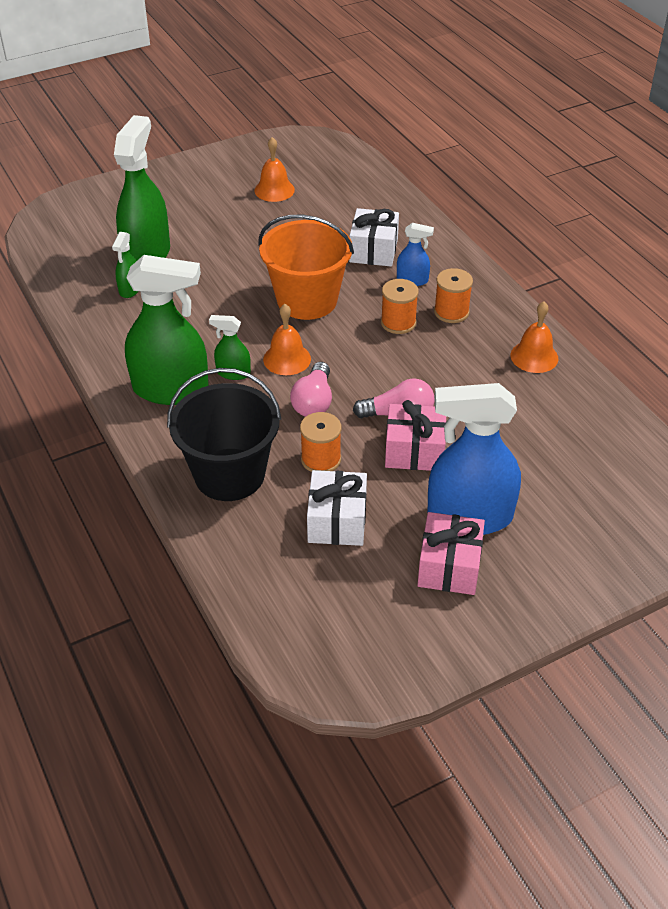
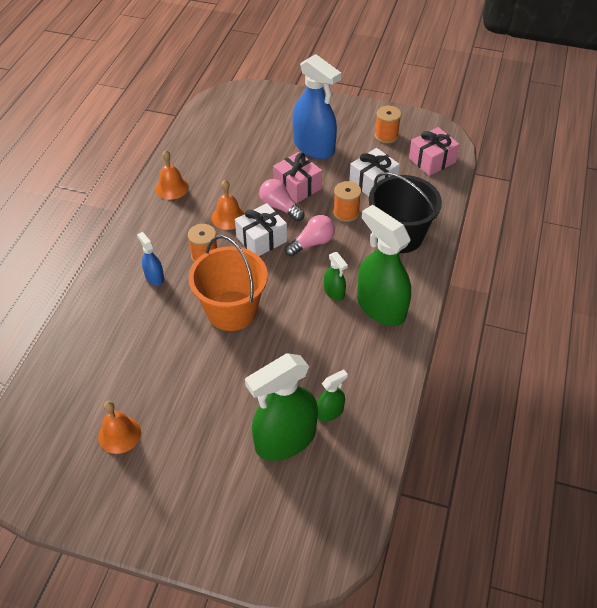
camera: 135 degrees left, 5 degrees up
(287, 359) = (294, 279): orange bell -> orange bell (228, 217)
(373, 250) = (141, 317): white gift -> white gift (261, 239)
(449, 566) = (348, 137): pink gift -> pink gift (432, 160)
(451, 312) = (168, 241): orange spool -> orange spool (386, 135)

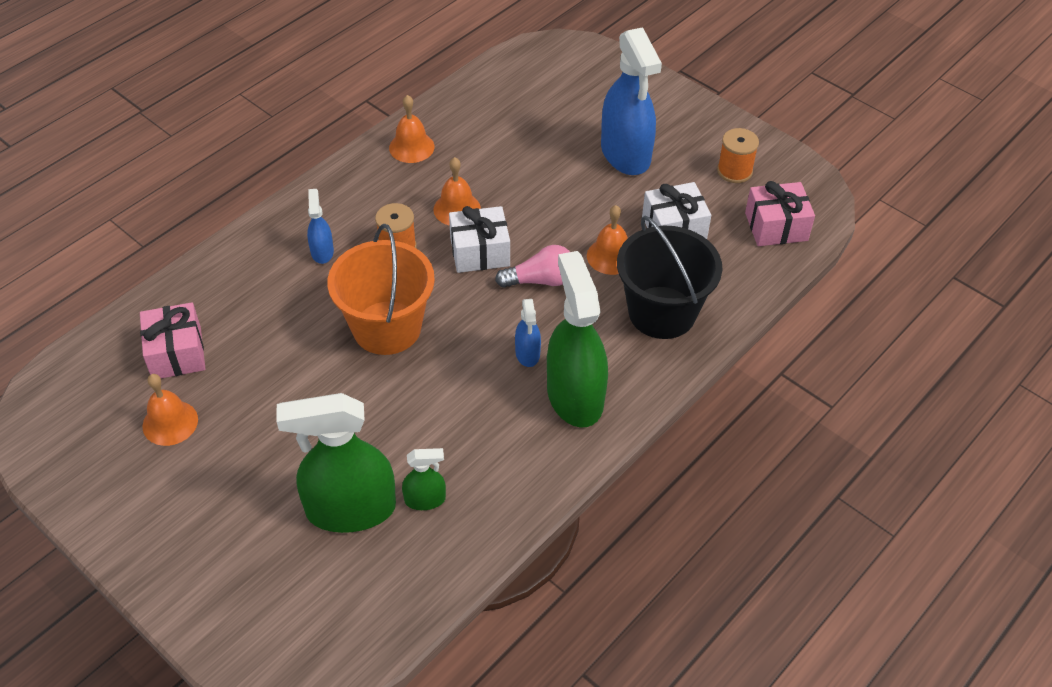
camera: 25 degrees right, 0 degrees up
(280, 207) = (529, 219): pink light bulb -> none
(297, 186) = (569, 199): pink gift -> pink gift (177, 353)
(334, 292) = (527, 353): green spray bottle -> blue spray bottle
(346, 212) = (611, 256): orange spool -> orange bell

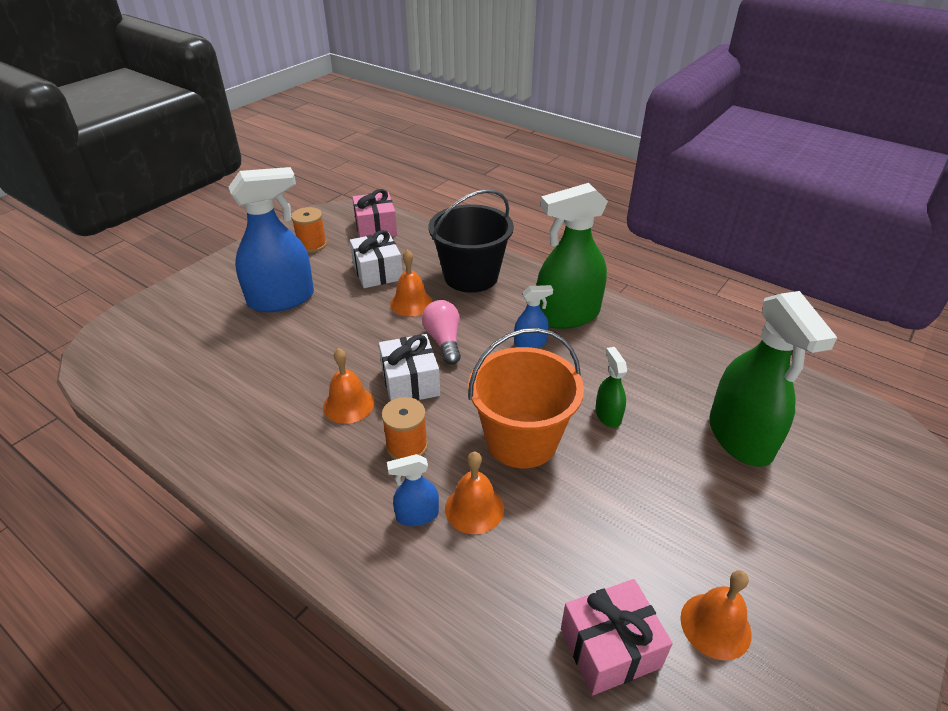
camera: 95 degrees left, 10 degrees down
(411, 147) = (241, 454): orange bell -> orange bell (474, 508)
(425, 499) = (705, 390): green spray bottle -> green spray bottle (608, 415)

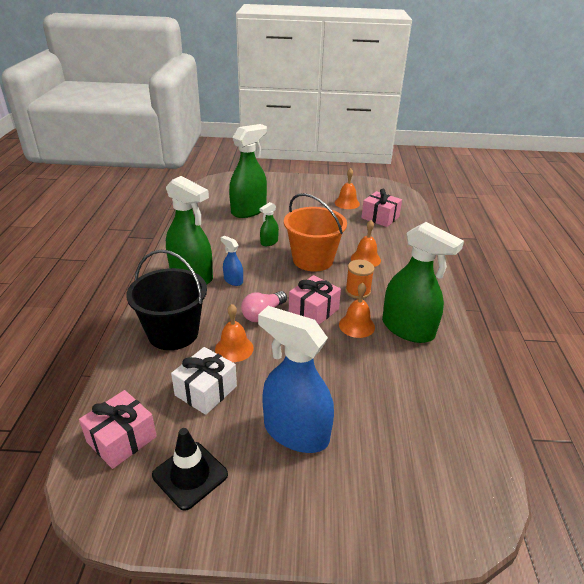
camera: 125 degrees left, 5 degrees down
(293, 448) = (408, 329): none -> green spray bottle
(312, 245) = (190, 475): orange spool -> black traffic cone
(410, 382) = (313, 311): white gift -> pink gift
(417, 515) = (388, 272): blue spray bottle -> none

